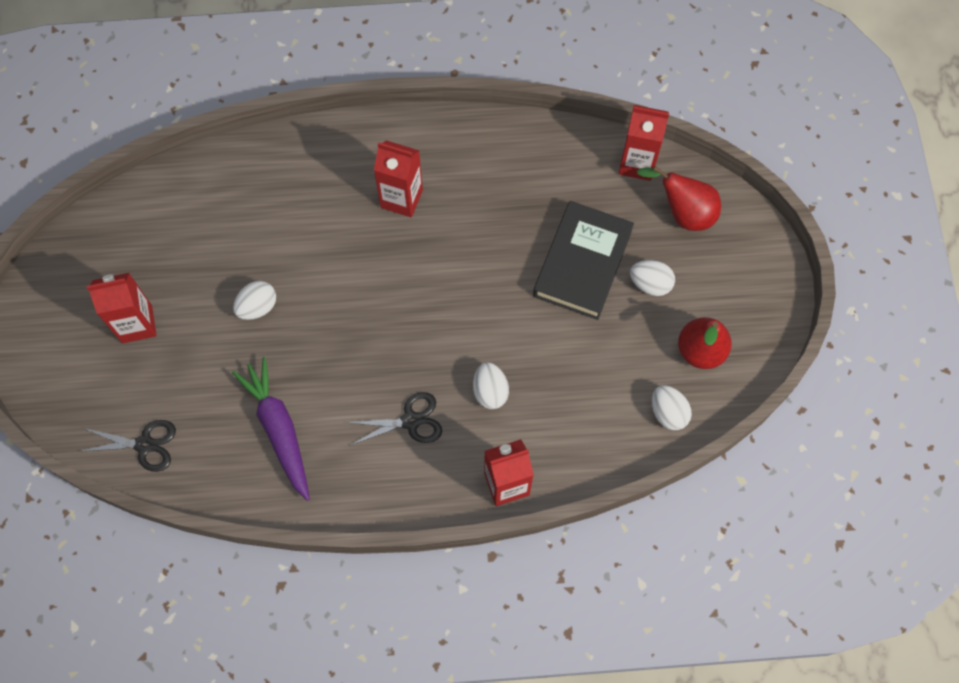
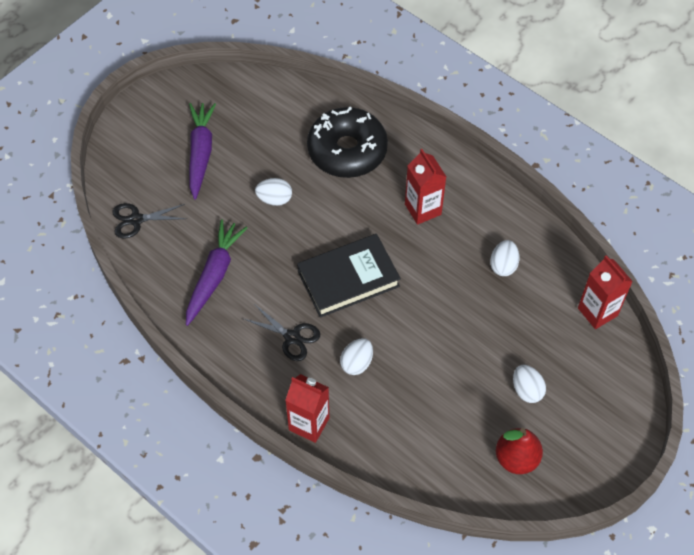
camera: 45 degrees right, 10 degrees down
(137, 324) = (200, 153): red carton -> purple carrot
(145, 445) = (136, 220): black scissors -> black scissors turned 120 degrees clockwise
(275, 201) = (347, 150): none -> black donut
(582, 263) = (495, 340): black book -> black book (348, 279)
(668, 413) = (454, 475): white egg -> white egg (503, 265)
(683, 213) = (596, 367): red pear -> none

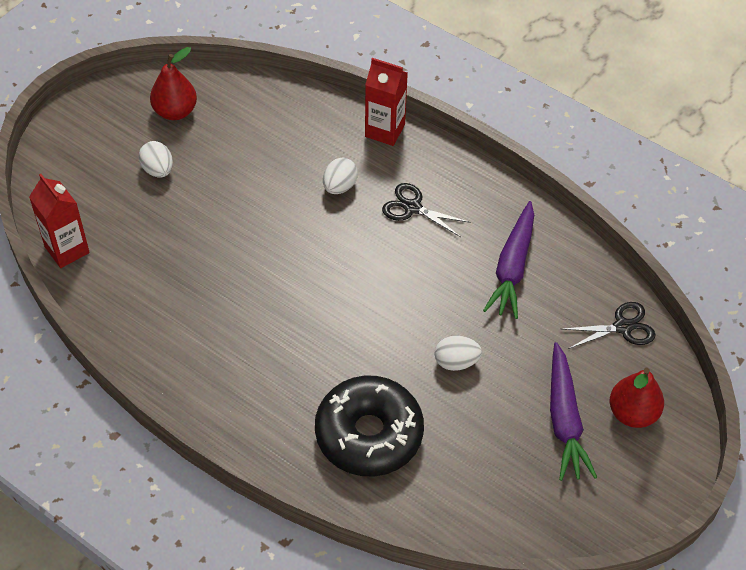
camera: 175 degrees right, 5 degrees down
(149, 155) = (632, 413): none -> red pear
(348, 279) = (355, 271): black book -> none
(423, 209) = (267, 359): red carton -> none
(503, 265) = (170, 295): white egg -> none

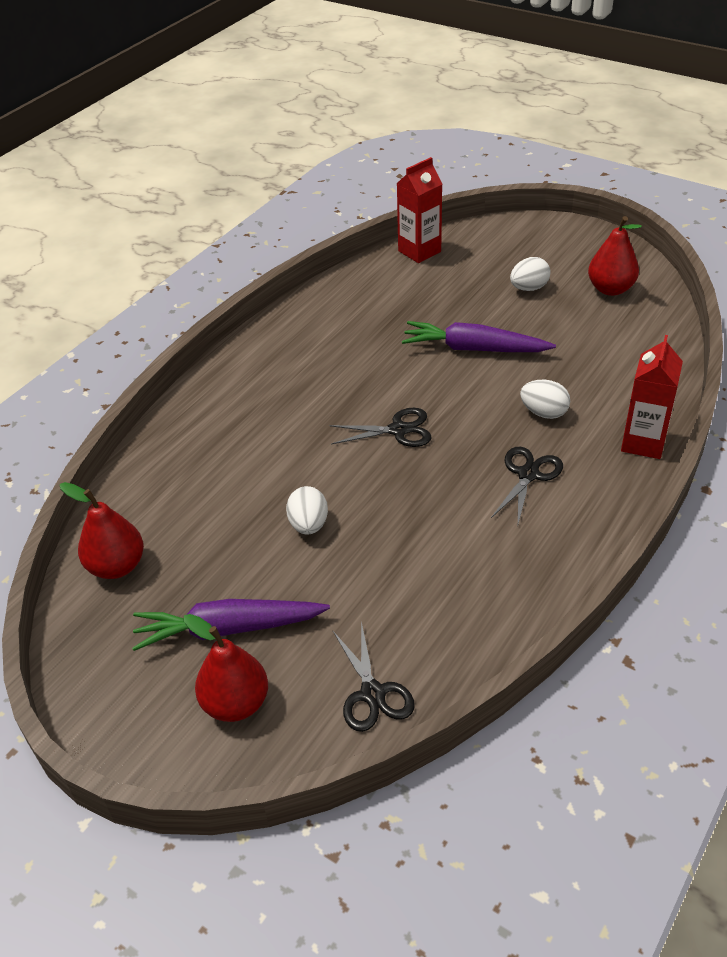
camera: 90 degrees right, 10 degrees down
(347, 290) = (398, 430): none -> black scissors
(369, 434) = (216, 460): black donut -> none
(494, 508) = (116, 566): none -> red pear
(512, 267) = (454, 572): purple carrot -> purple carrot (473, 349)

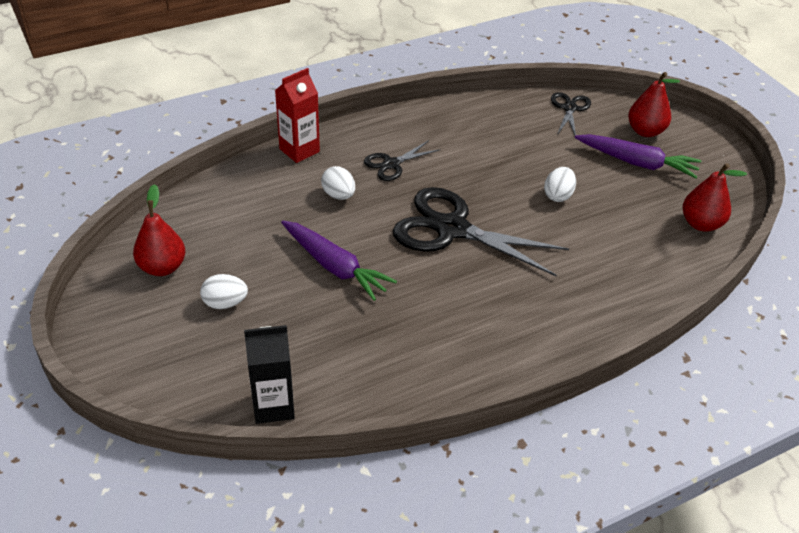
camera: 155 degrees left, 0 degrees up
(398, 430) = (452, 229): black scissors -> black scissors, size x2.00
(419, 251) = (273, 406): red carton -> black carton

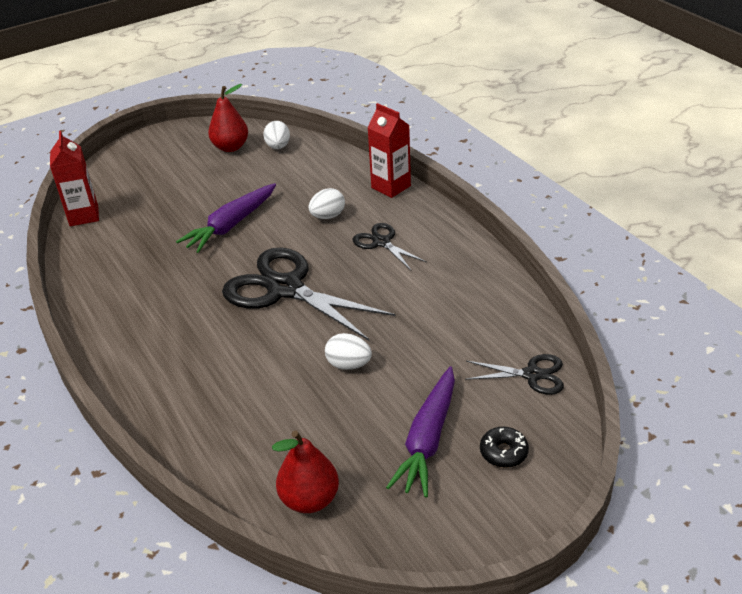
camera: 90 degrees right, 5 degrees down
(225, 303) = (190, 180): white egg -> white egg (278, 147)
(273, 406) = (84, 216): black carton -> red carton
(452, 229) = (285, 288): black scissors -> black scissors turned 75 degrees counterclockwise
(645, 131) = (503, 452): red pear -> black donut

